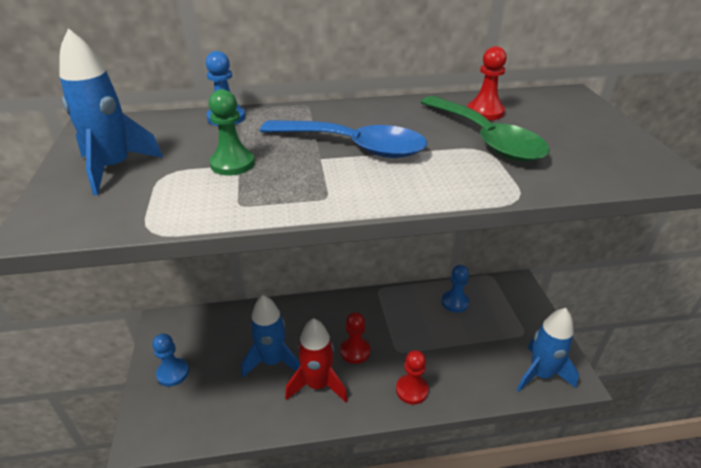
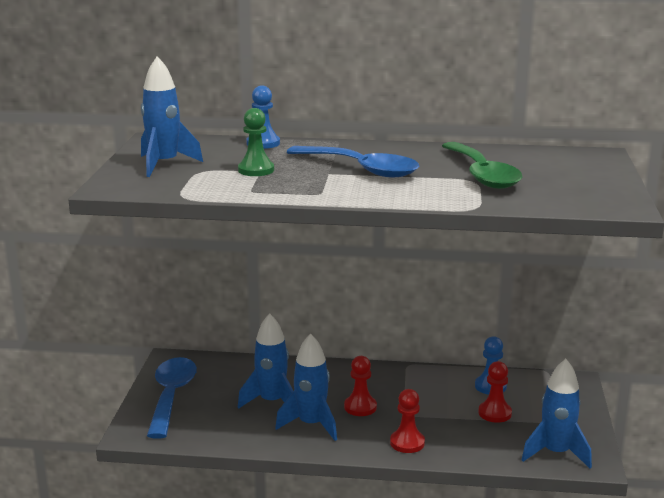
camera: 15 degrees right, 15 degrees down
(173, 373) = (171, 395): blue pawn -> blue spoon
(318, 385) = (311, 425): red rocket -> blue rocket
(485, 112) = (499, 158): red pawn -> red pawn (495, 413)

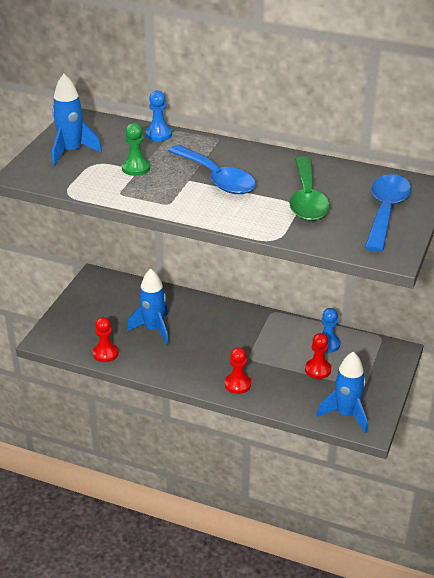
camera: 15 degrees right, 15 degrees up
(171, 395) = (83, 311): blue spoon -> blue spoon (385, 211)
(311, 425) = (174, 355): blue rocket -> none
(360, 407) = (217, 345): red pawn -> red pawn (105, 353)

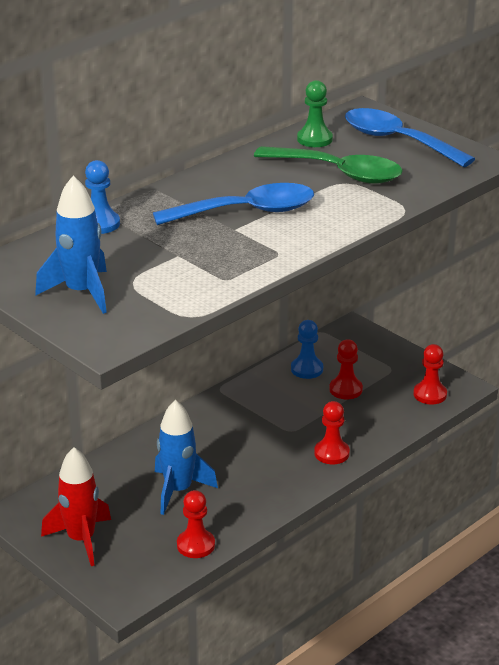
camera: 65 degrees left, 5 degrees down
(85, 307) = (81, 539): none -> red rocket
(136, 168) = (172, 256): green pawn -> green pawn (314, 139)
(346, 414) = (430, 394): blue rocket -> red pawn

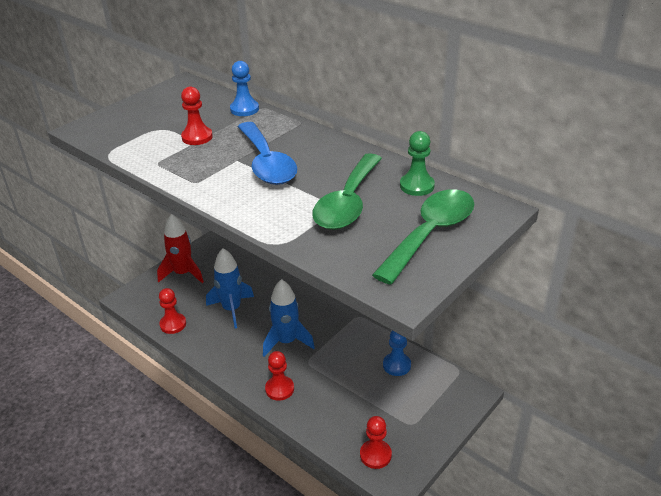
camera: 85 degrees right, 5 degrees up
(81, 292) = (148, 114): blue rocket -> blue rocket (287, 341)
(345, 389) = (371, 393): red pawn -> red pawn (197, 137)
(397, 141) = (430, 233): blue spoon -> green spoon

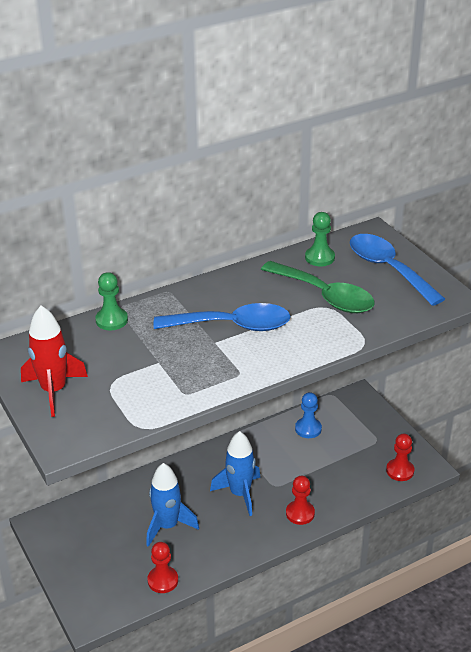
camera: 70 degrees left, 0 degrees up
(183, 273) = (78, 557): red rocket -> red rocket (54, 391)
(197, 137) = (149, 360): red pawn -> none
(244, 109) = (111, 320): blue pawn -> green pawn
(430, 233) = (388, 269): green spoon -> blue spoon

